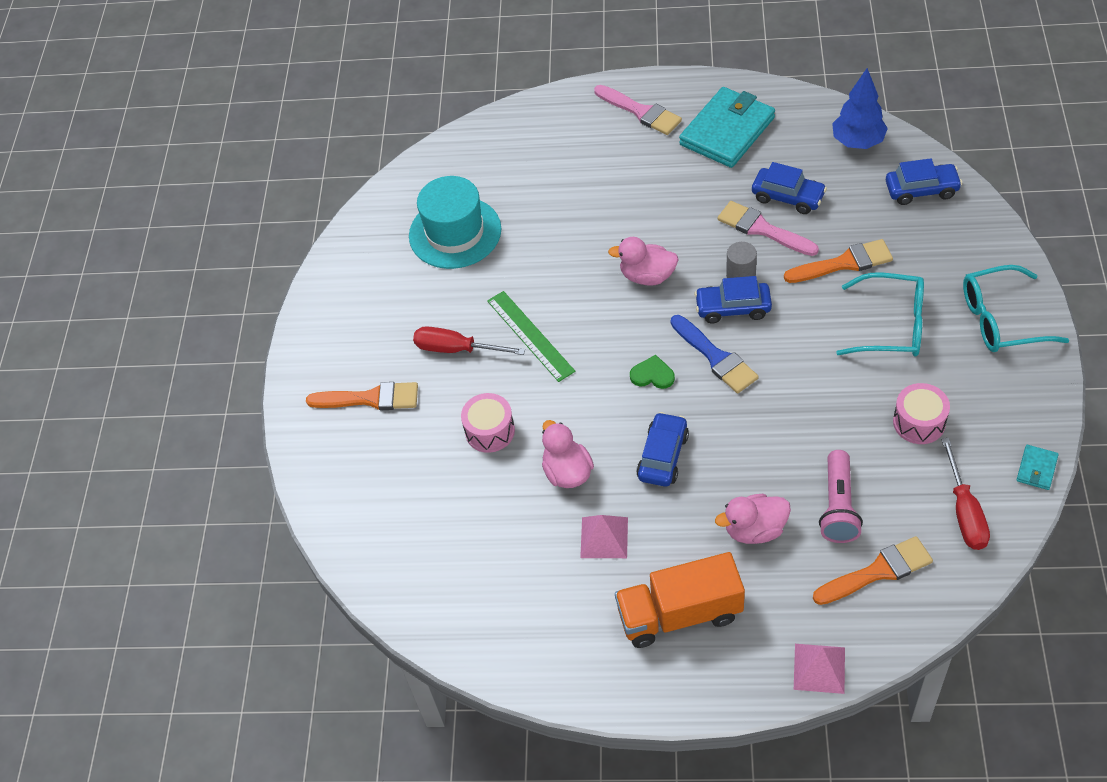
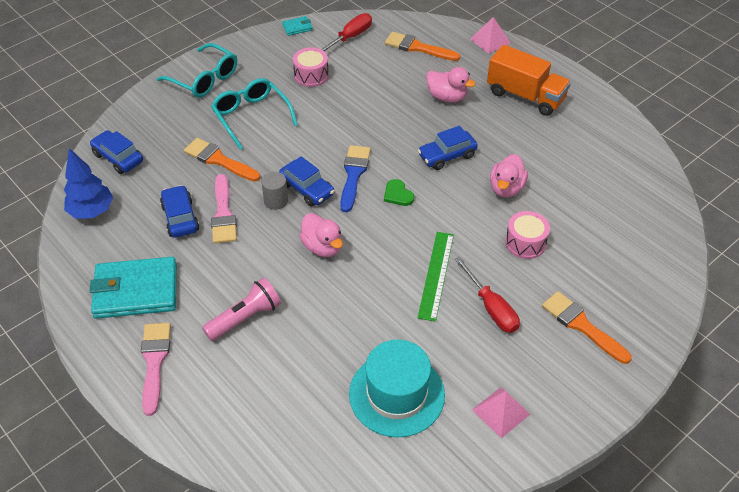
camera: 140 degrees left, 5 degrees down
(604, 537) = (523, 147): pink pyramid -> pink pyramid (501, 412)
(838, 506) = (397, 77): pink flashlight -> pink flashlight (245, 318)

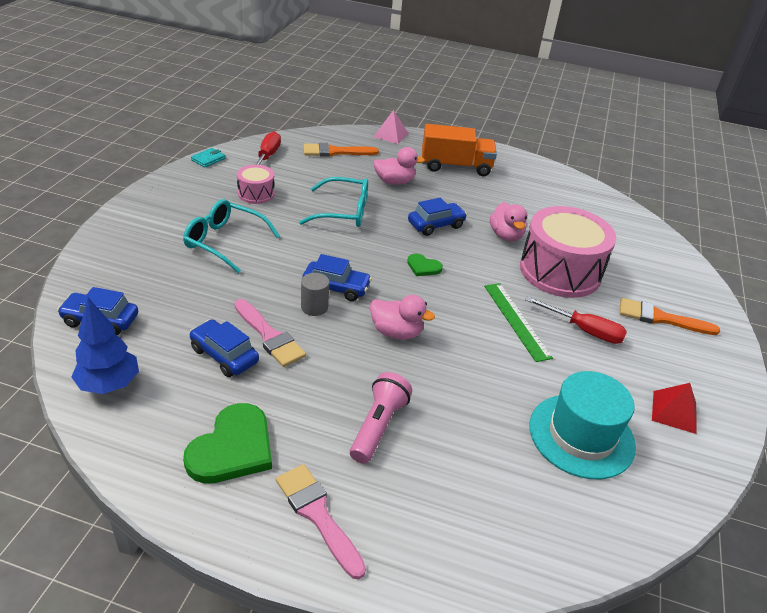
camera: 35 degrees left, 10 degrees down
(136, 291) = (232, 448): turquoise wallet -> green heart
(204, 79) = (145, 222): turquoise glasses -> turquoise glasses (344, 212)
(219, 160) = (222, 289): orange brush -> none
(354, 174) = (369, 262): blue brush -> none
(447, 156) = (436, 225): blue car -> blue car turned 150 degrees counterclockwise
(501, 412) = (674, 412): pink pyramid -> red pyramid
(525, 243) = (560, 271): pink drum -> pink drum, size x2.06

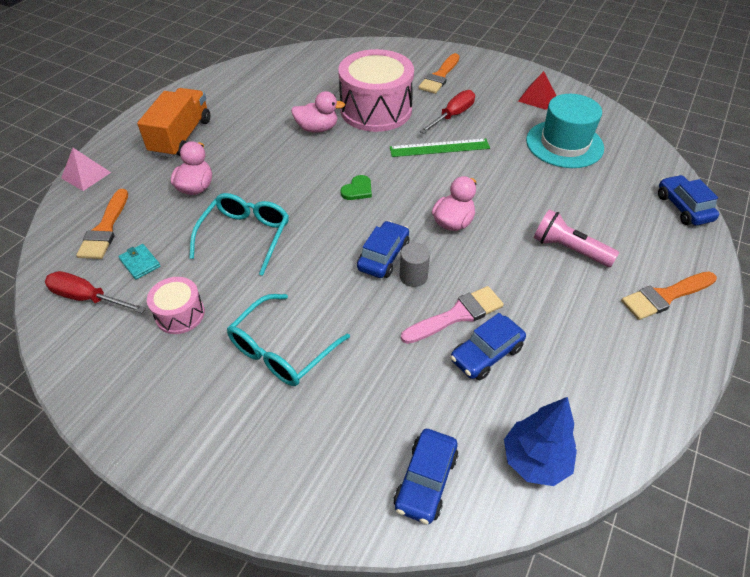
camera: 75 degrees left, 10 degrees up
(208, 159) = (65, 366): turquoise wallet -> turquoise wallet (140, 263)
(232, 448) = (607, 350): green heart -> none
(317, 515) = (665, 296): pink brush -> orange brush
(436, 225) = (289, 170): blue car -> blue car (683, 207)

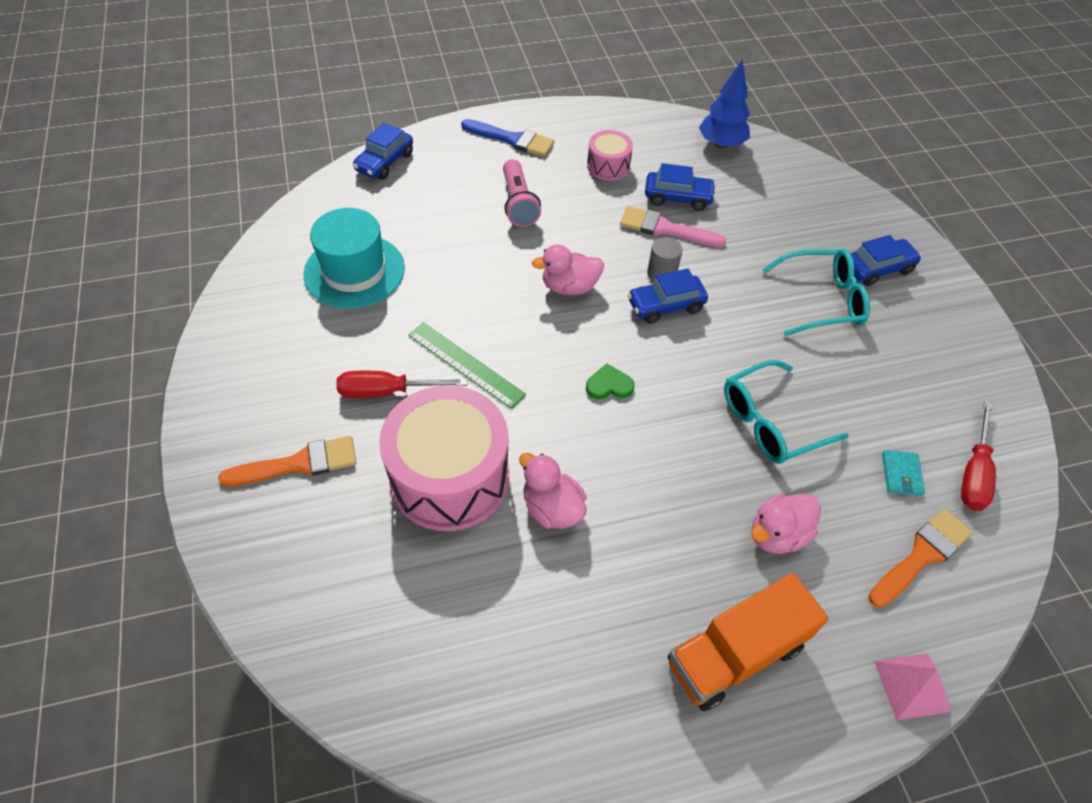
camera: 135 degrees left, 5 degrees up
(88, 298) = (974, 472): red screwdriver -> red screwdriver turned 45 degrees clockwise
(180, 314) = (889, 389): pink drum -> pink drum (608, 166)
(425, 481) = (794, 178): blue car -> blue car (878, 269)
(537, 98) = (270, 336): red pyramid -> none
(665, 296) = (512, 139): orange brush -> blue brush

